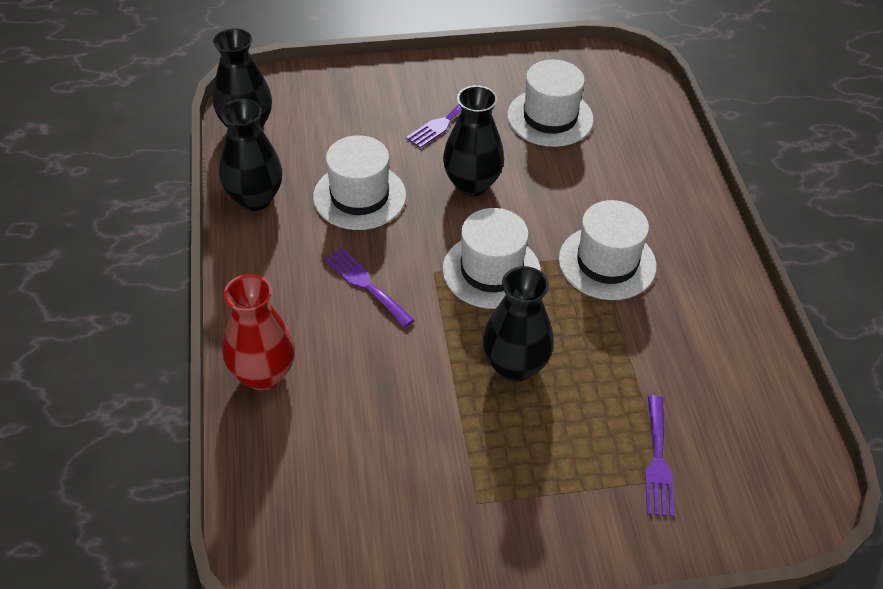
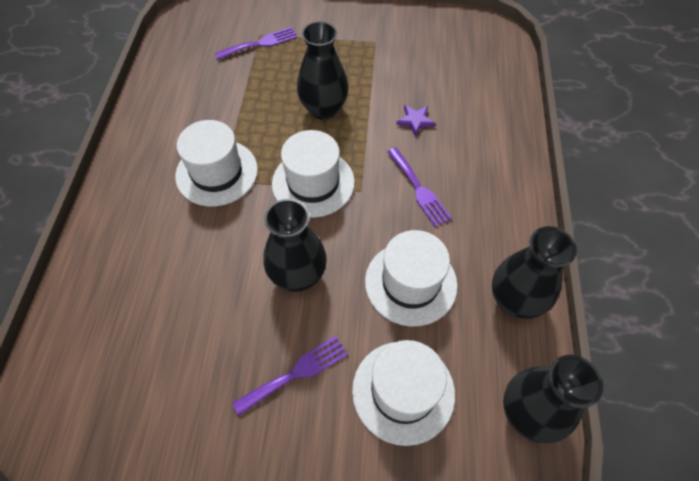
camera: 165 degrees left, 10 degrees up
(263, 374) = (503, 134): red vase -> none
(385, 372) = (415, 121): none -> purple star
(550, 117) = (179, 353): white hat -> white hat (403, 391)
(657, 461) = (260, 43): purple fork -> purple fork turned 45 degrees clockwise

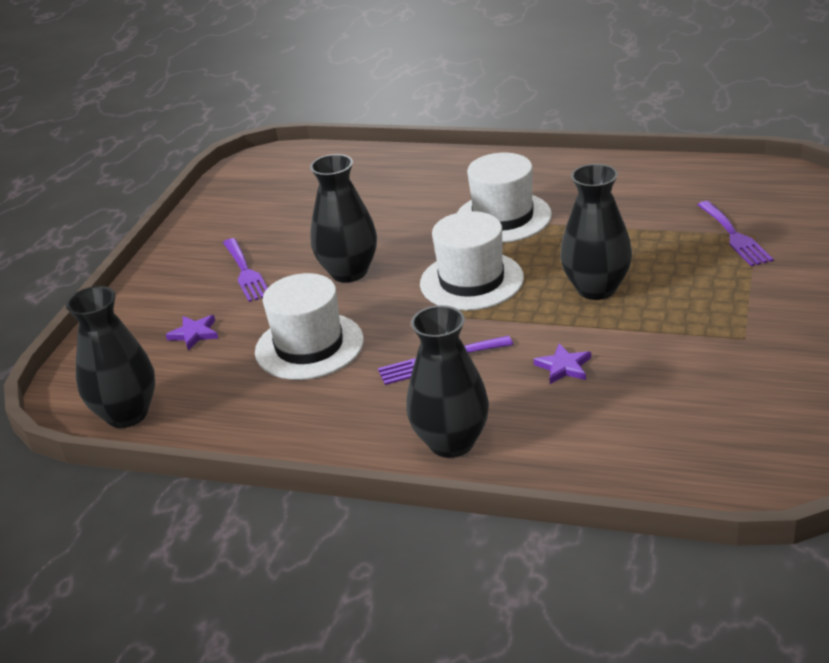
camera: 105 degrees right, 25 degrees down
(403, 391) = (194, 334): white hat -> purple star
(514, 300) = (253, 423): black vase -> black vase (451, 442)

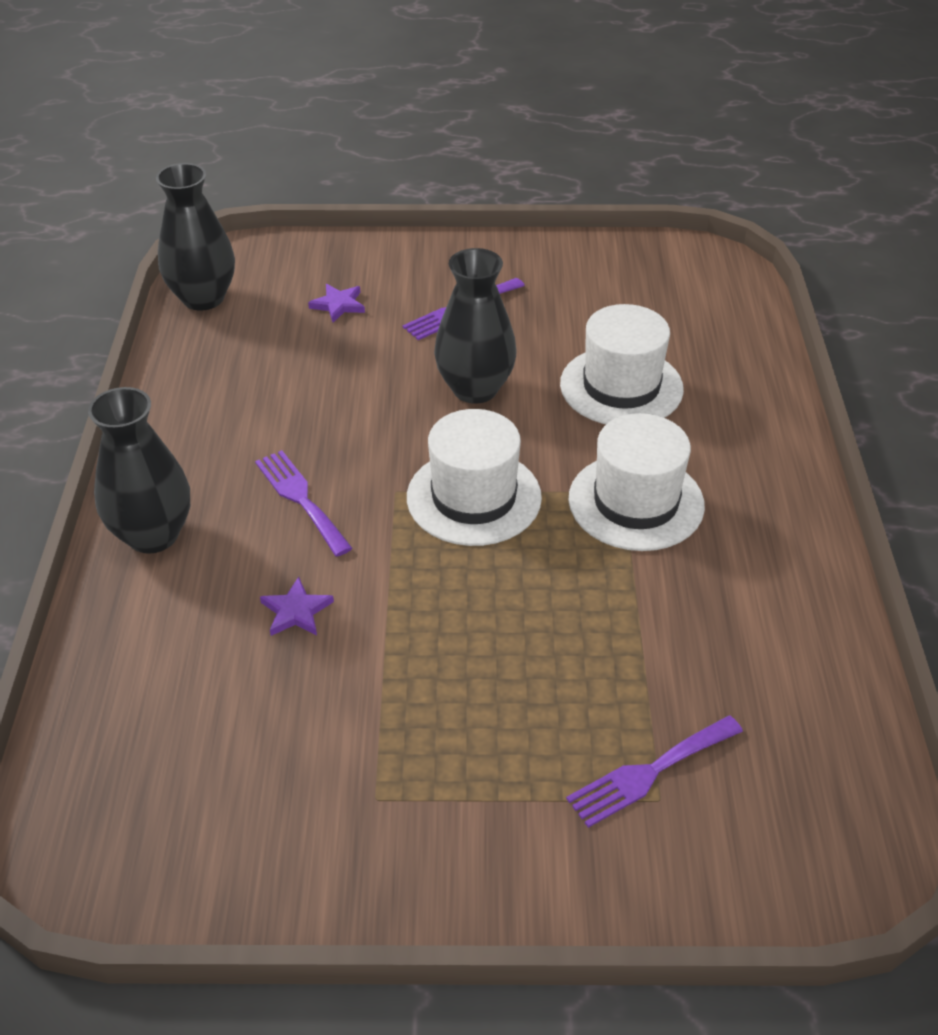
camera: 70 degrees right, 10 degrees up
(309, 346) = (323, 390): white hat -> white hat (621, 386)
(596, 289) = (475, 622): black vase -> none

